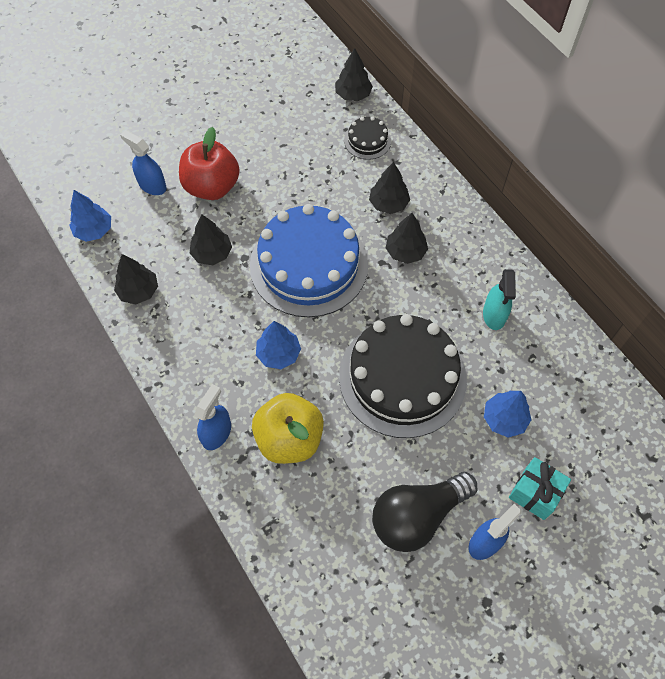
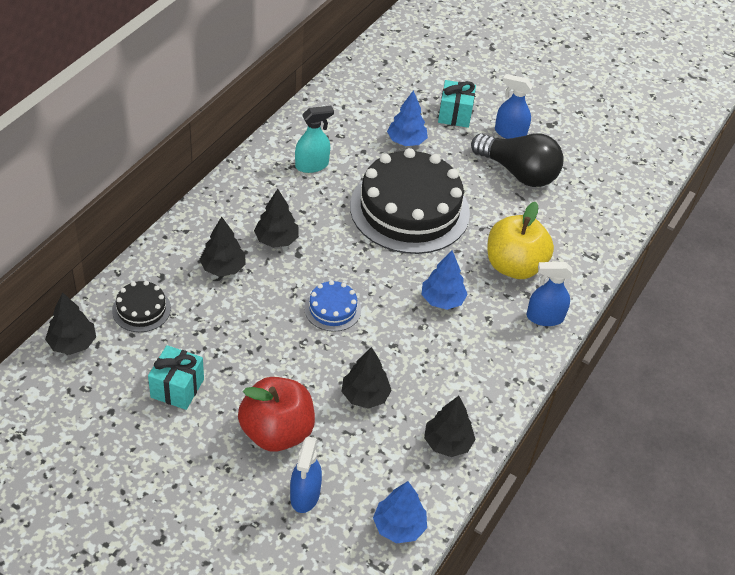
camera: 120 degrees left, 15 degrees down
(282, 142) = (177, 388): none -> turquoise gift
(309, 265) = (332, 309): blue cake -> blue cake, size x0.43

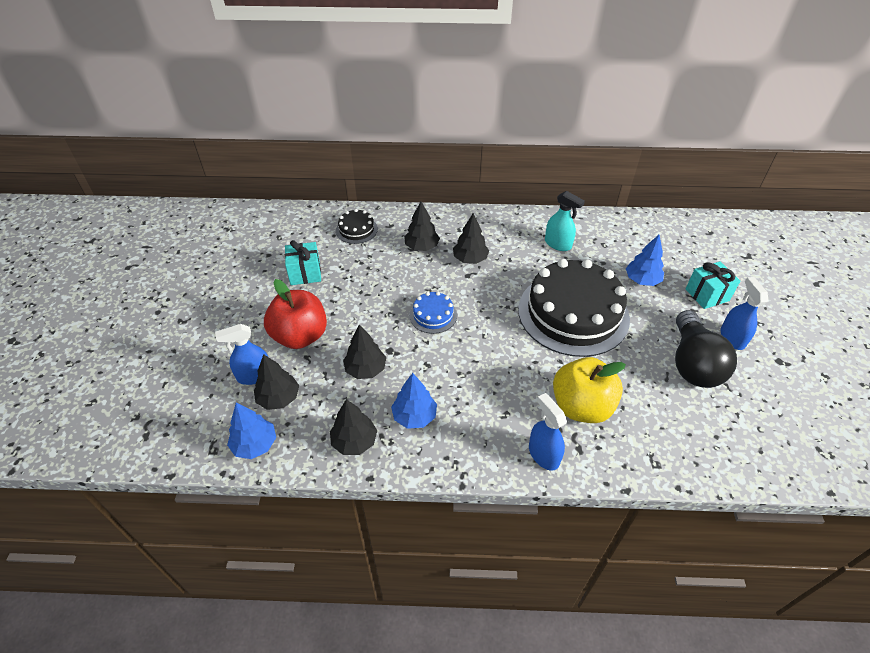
camera: 65 degrees right, 0 degrees up
(72, 343) = (308, 216): black tree -> black tree (279, 398)
(442, 300) = (498, 374): blue tree -> blue tree (414, 416)

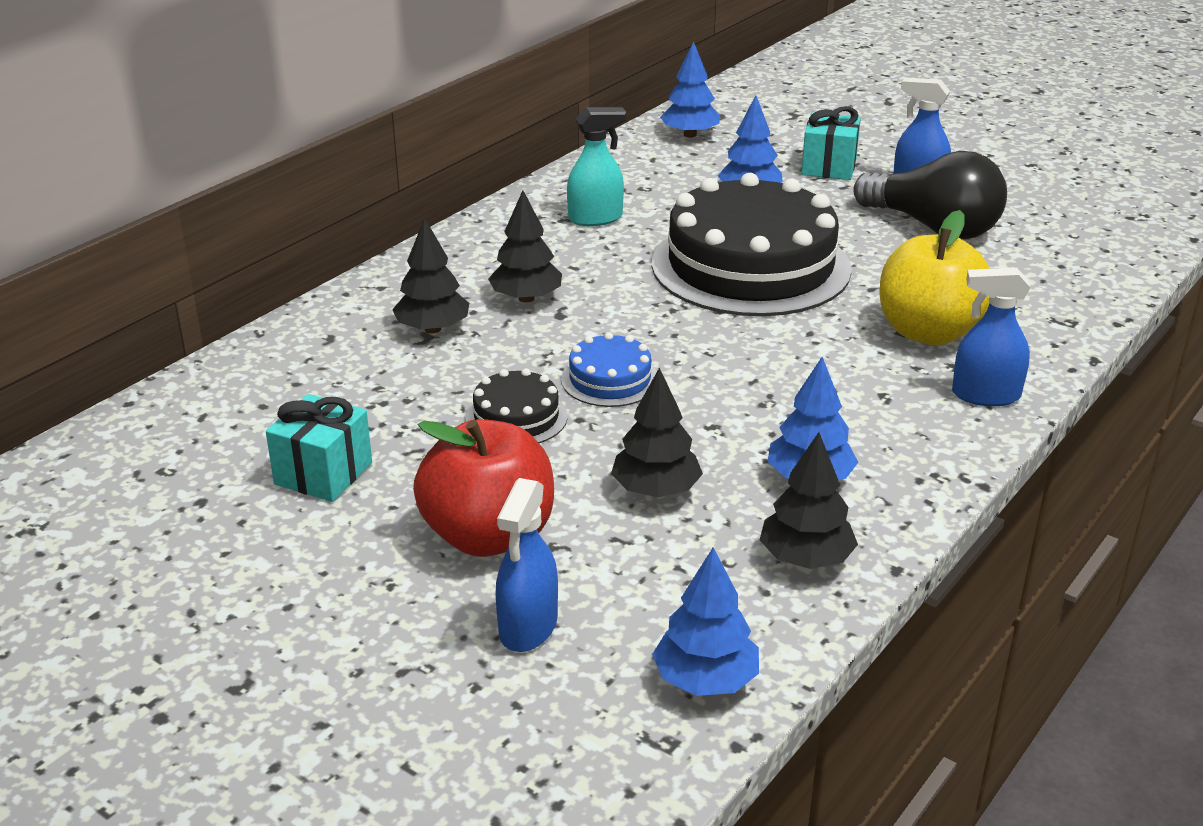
camera: 55 degrees left, 15 degrees down
(279, 398) = (619, 613): black tree -> none
(356, 230) = (286, 375): black cake -> black cake (516, 417)
(675, 232) = (689, 135): none -> blue tree

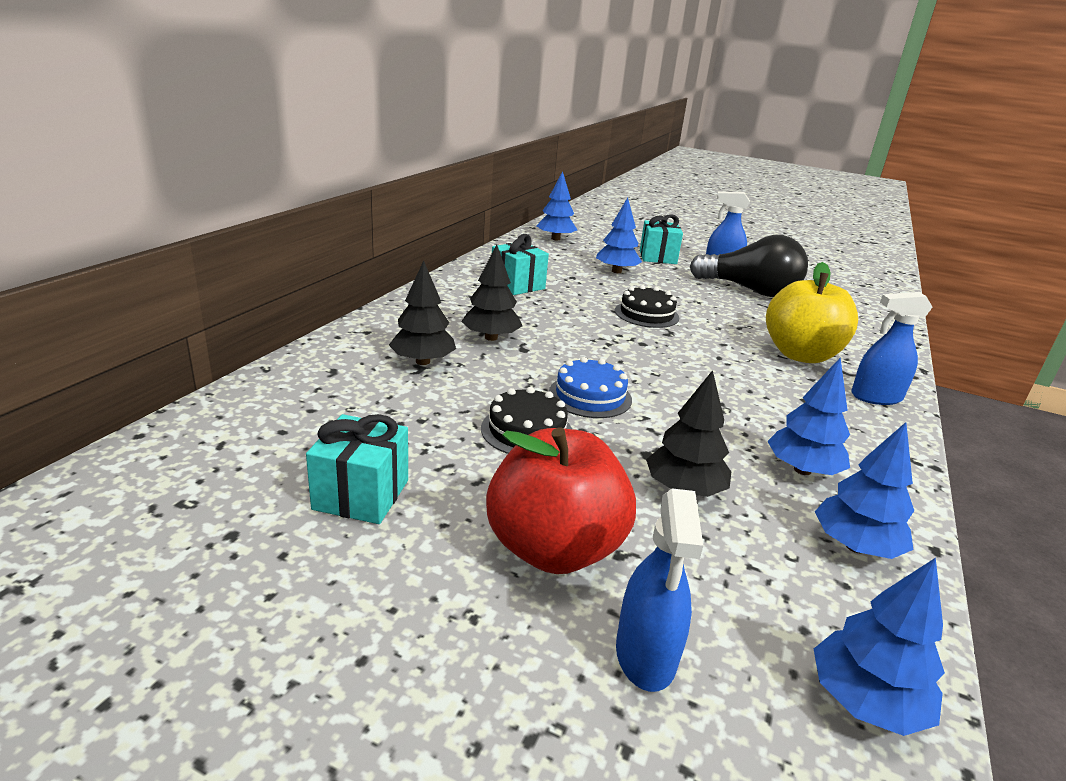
camera: 15 degrees left, 5 degrees down
(595, 218) = (517, 285): turquoise spray bottle -> turquoise gift
(750, 266) = (646, 314): black cake -> black cake, size x0.43
(805, 559) = (855, 546): black tree -> blue tree

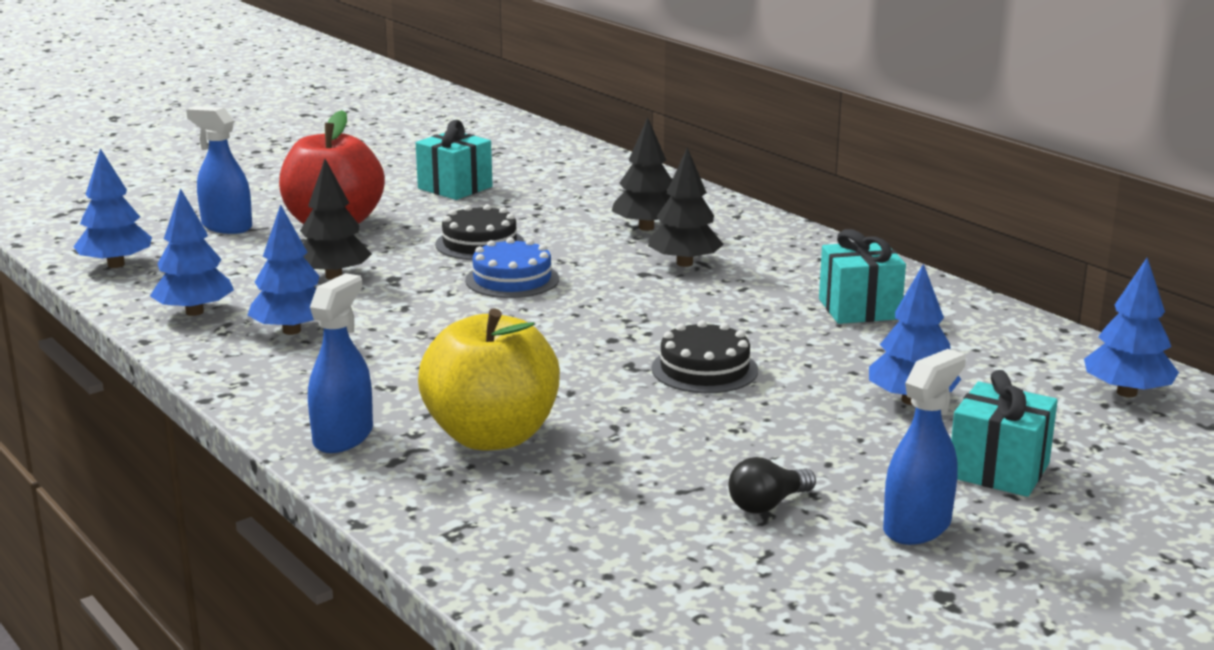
camera: 120 degrees right, 5 degrees down
(750, 290) = (767, 504): black light bulb -> black light bulb, size x0.42

